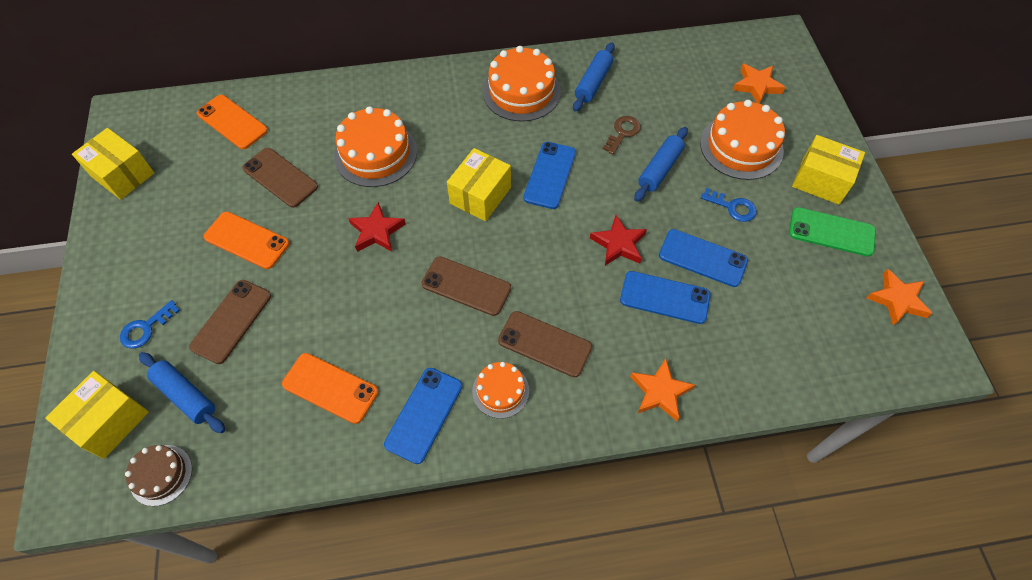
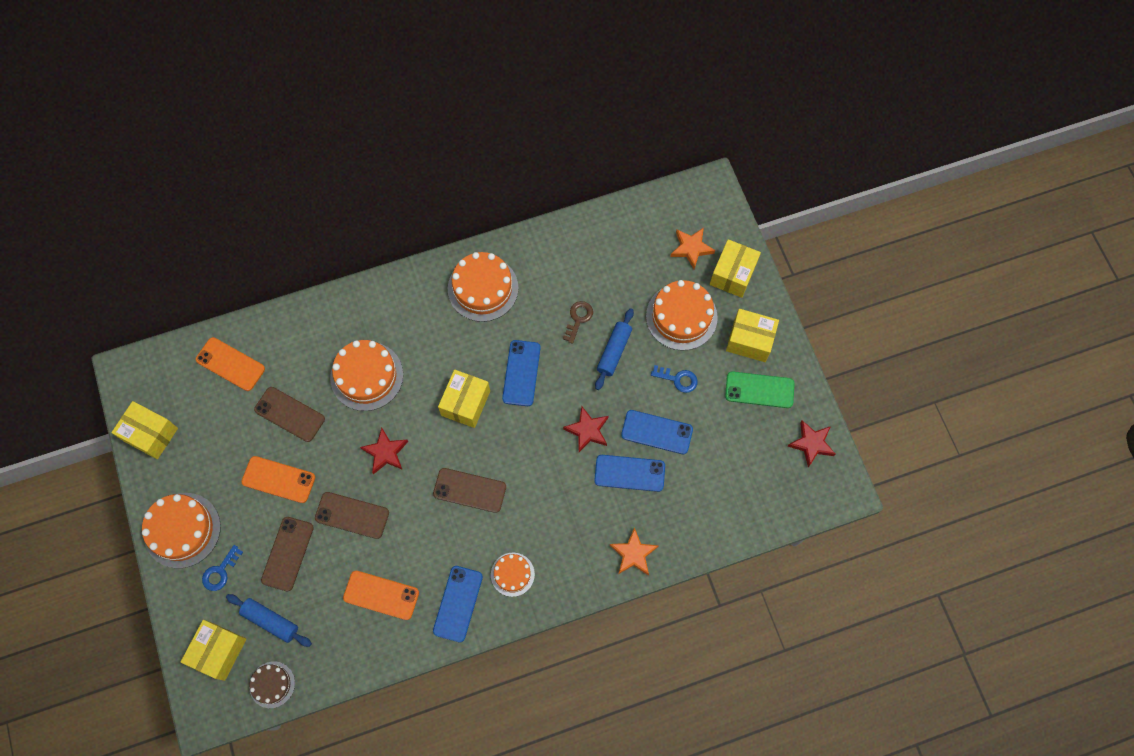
camera: 10 degrees left, 10 degrees up
(119, 276) = (182, 530): none -> orange cake
(545, 344) = (540, 529): brown phone -> brown phone (352, 515)
(593, 83) = (546, 268): blue rolling pin -> none
(802, 115) = (732, 274): none -> yellow box
(897, 300) = (811, 444): orange star -> red star

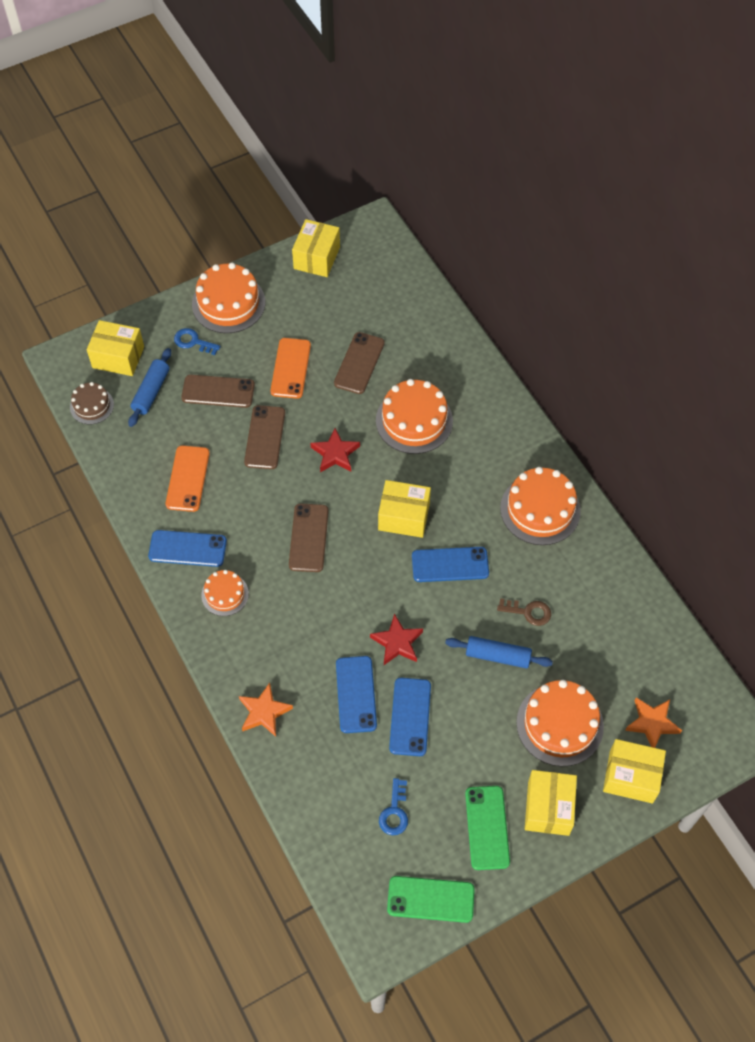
camera: 80 degrees right, 10 degrees down
(230, 364) = (401, 303): orange phone -> none
(678, 379) = (479, 731): blue key -> blue key (394, 812)
(811, 444) = (430, 899): red star -> green phone

